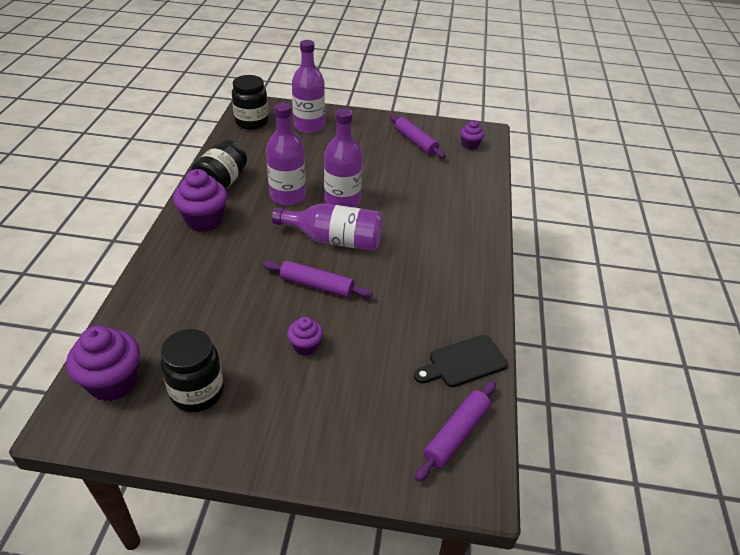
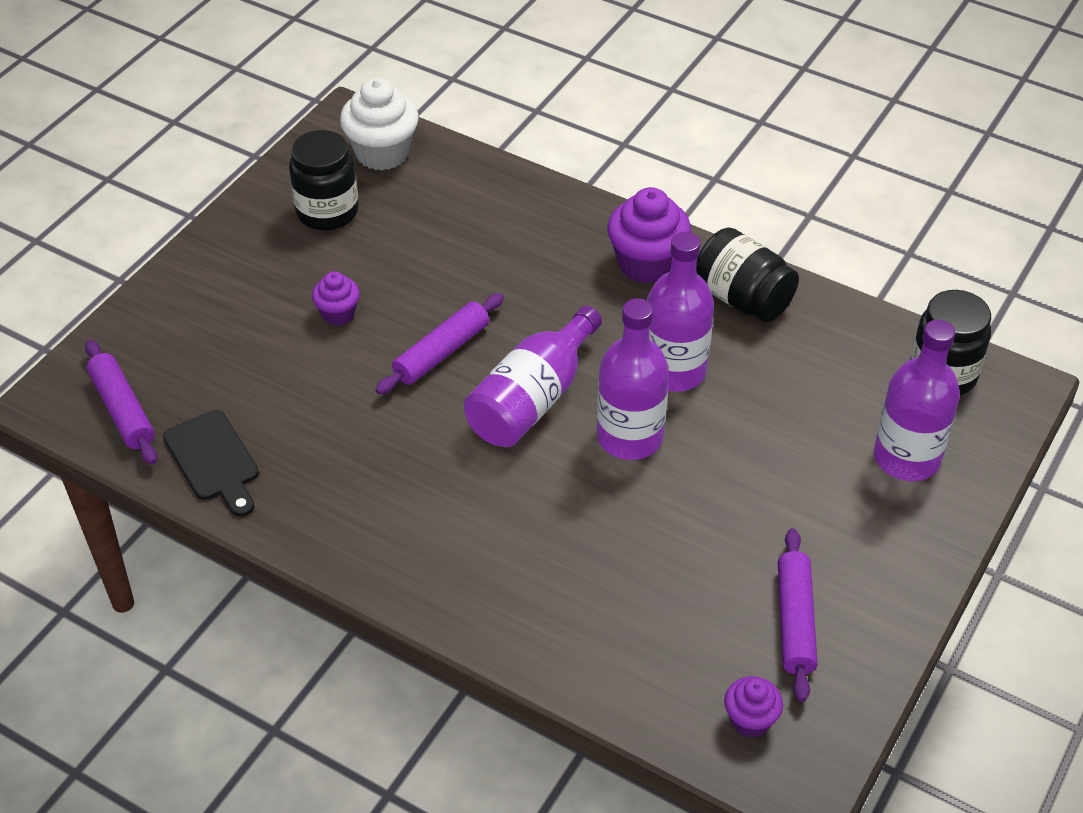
camera: 115 degrees right, 5 degrees up
(113, 382) = (382, 153): purple cupcake -> white cupcake
(415, 141) = (795, 621): purple rolling pin -> purple rolling pin turned 75 degrees counterclockwise
(463, 362) = (213, 460): black cutting board -> black cutting board turned 150 degrees clockwise

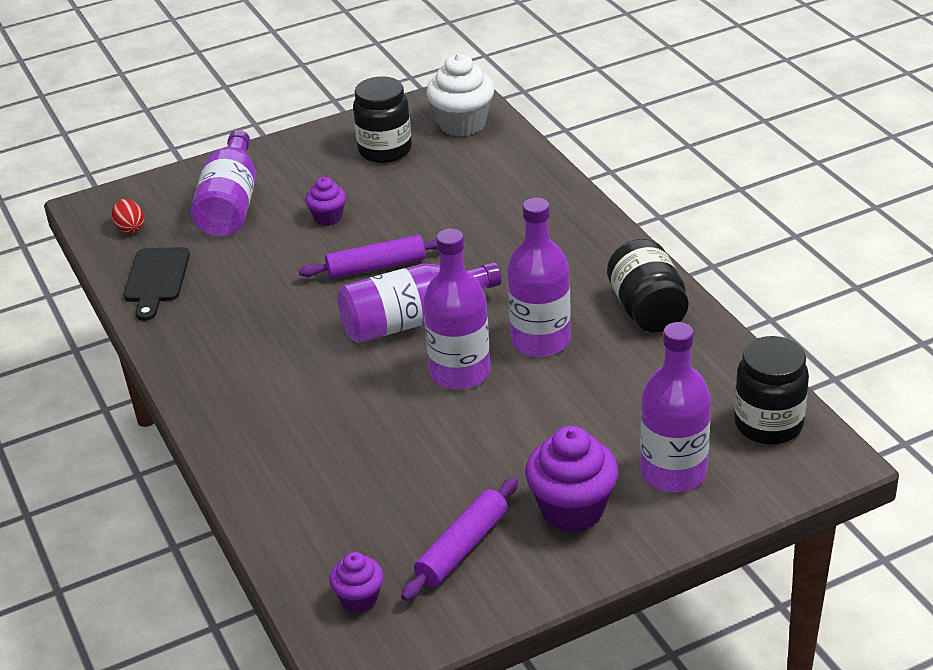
camera: 35 degrees right, 10 degrees down
(123, 410) = (130, 228): purple rolling pin -> red egg
(214, 337) = (230, 204): none -> purple bottle
(646, 264) = (592, 260): purple cupcake -> purple cupcake (572, 509)

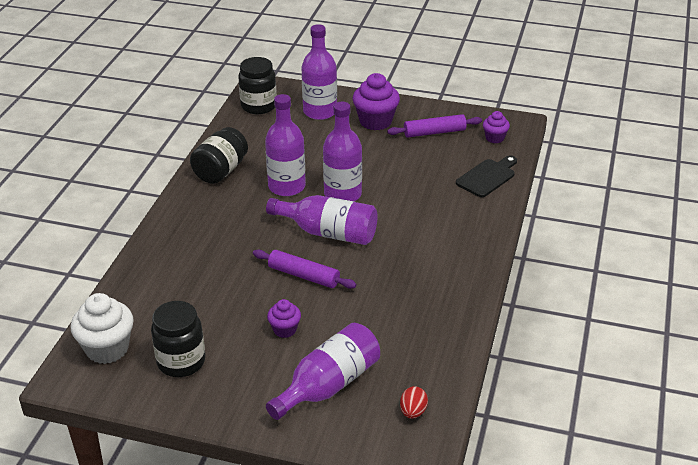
camera: 140 degrees left, 0 degrees up
(156, 279) = (434, 353): black cutting board -> black cutting board (487, 177)

